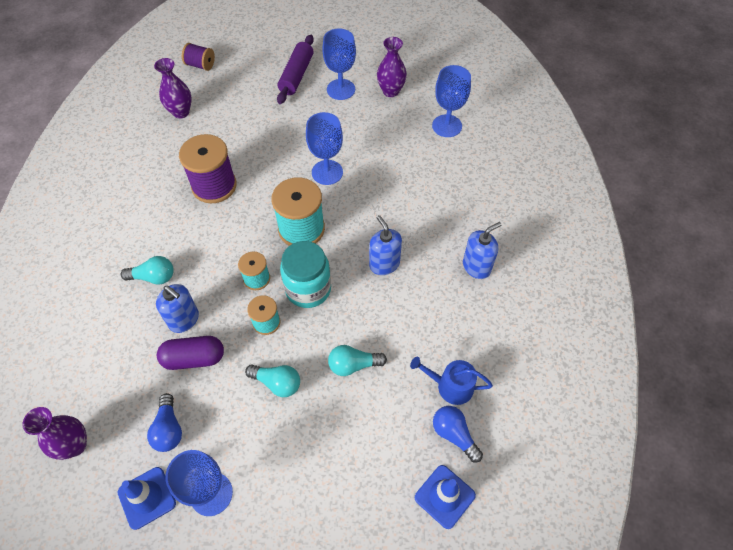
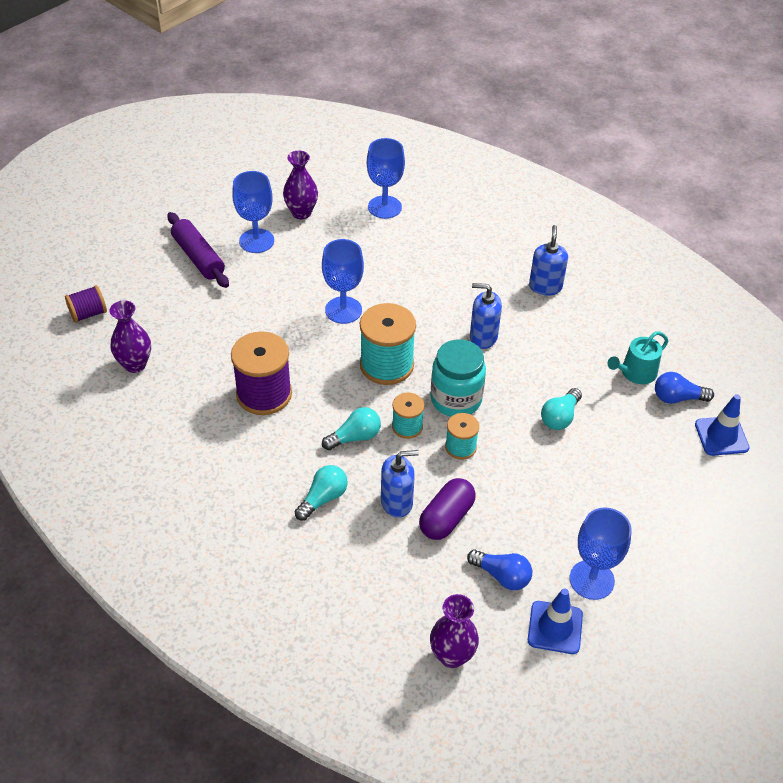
camera: 50 degrees left, 10 degrees down
(277, 383) = (528, 476): turquoise light bulb -> turquoise light bulb (355, 437)
(450, 386) = (635, 373): blue watering can -> turquoise watering can

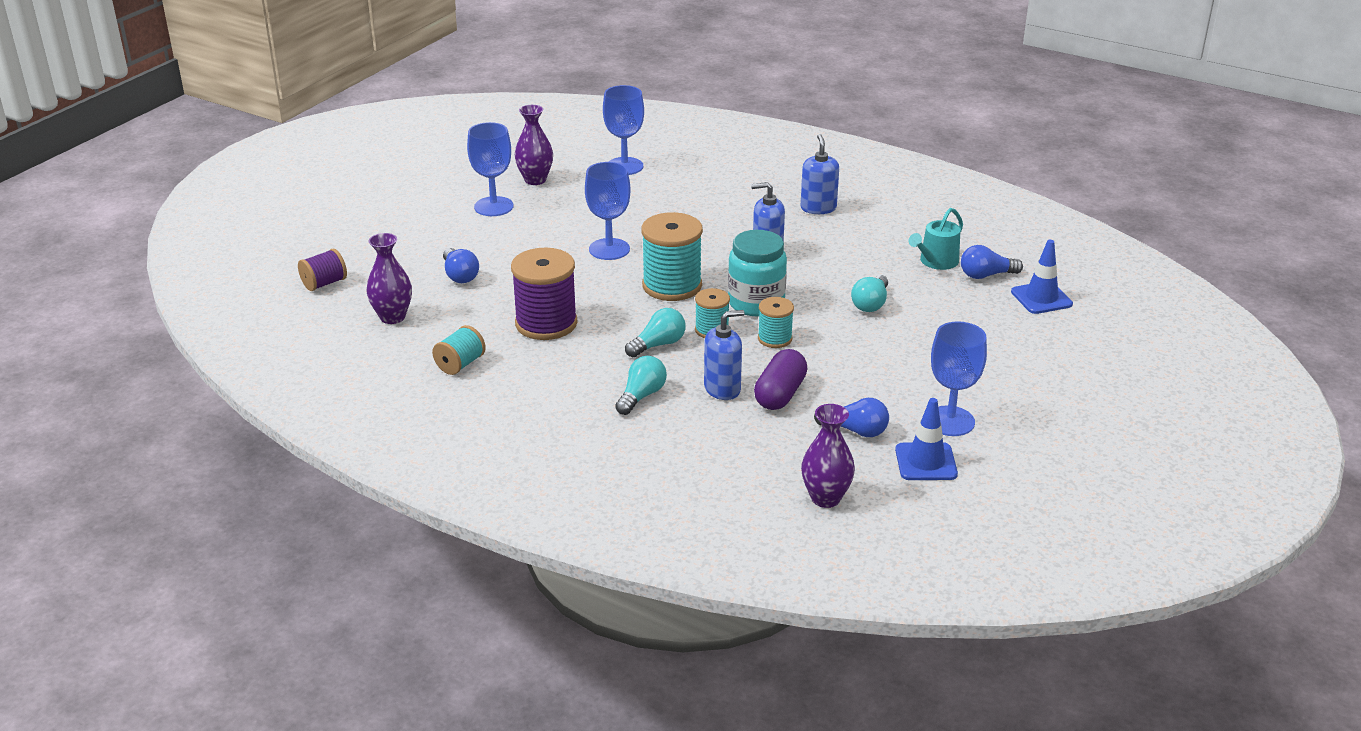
camera: 10 degrees left, 15 degrees down
(177, 432) = (460, 364): none -> turquoise spool
(198, 257) = (433, 226): purple rolling pin -> none
(205, 322) = (460, 275): none -> blue light bulb

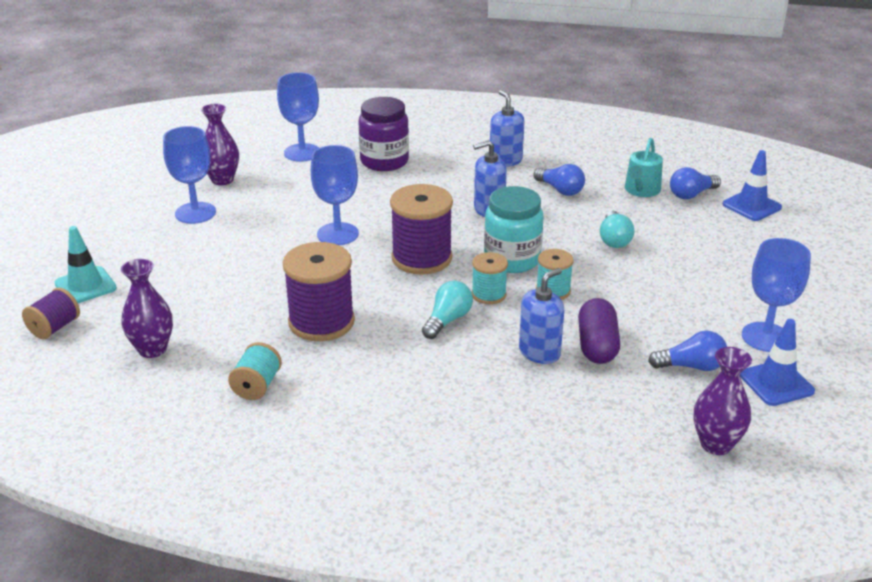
camera: 20 degrees left, 0 degrees up
(366, 253) = (85, 286): none -> turquoise traffic cone
(460, 275) = (201, 289): blue light bulb -> blue light bulb (560, 190)
(641, 396) = (466, 378): turquoise light bulb -> none
(672, 286) = (421, 258): turquoise spool -> purple spool
(697, 188) = (384, 161): none -> purple jar

